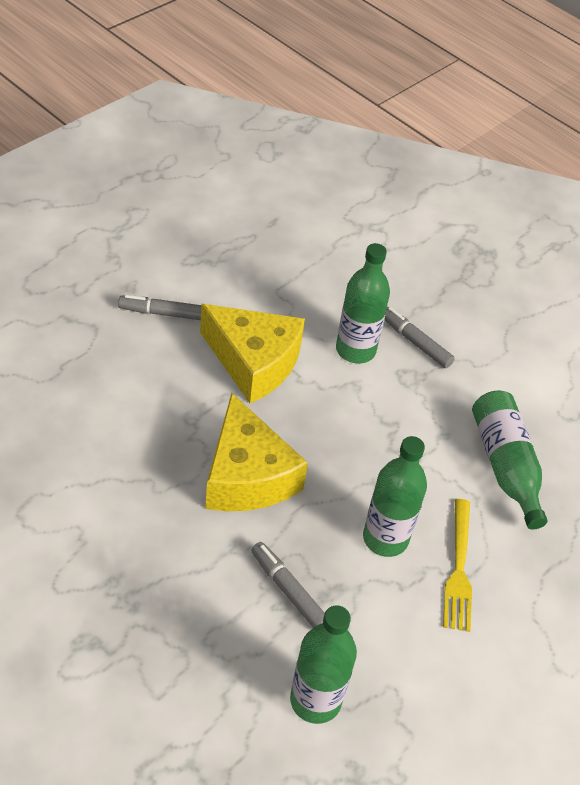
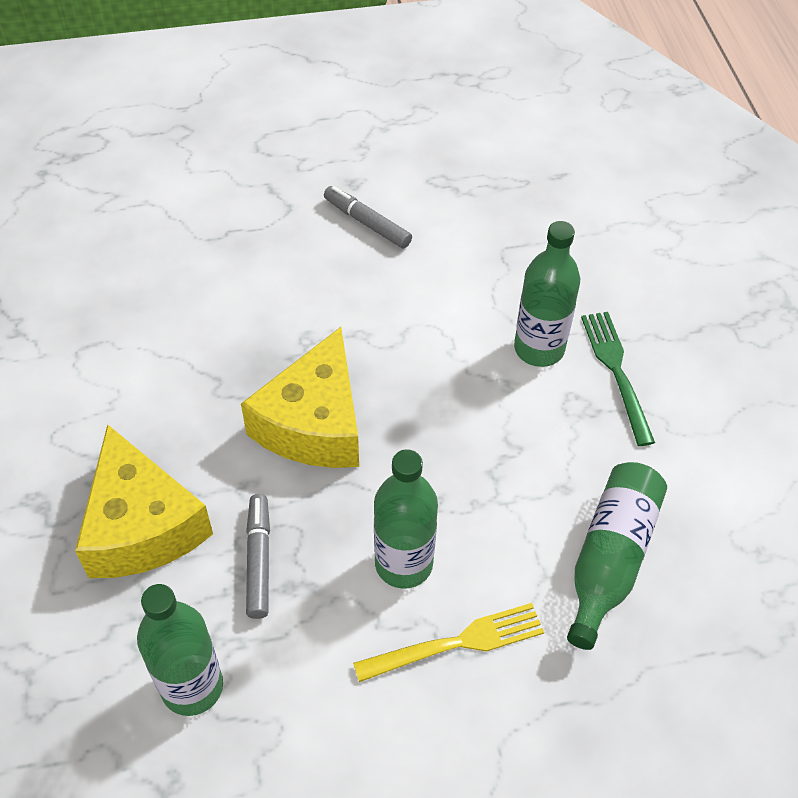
camera: 40 degrees right, 5 degrees up
(254, 362) = (417, 312): yellow cheese -> yellow cheese (142, 526)
(415, 342) = (616, 371): grey marker -> green fork
(459, 569) = (457, 642): yellow fork -> yellow fork turned 150 degrees counterclockwise

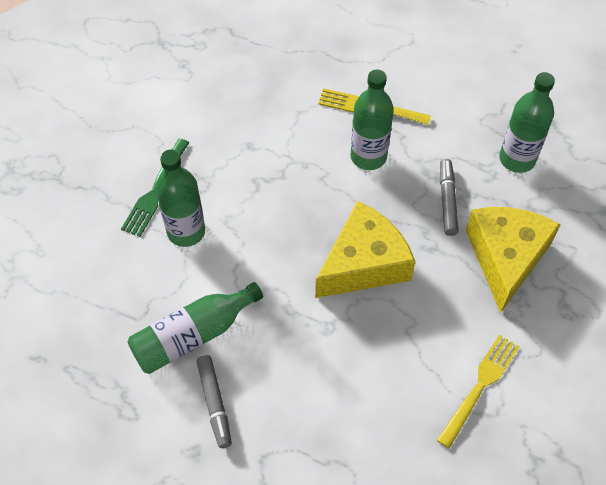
camera: 145 degrees left, 5 degrees up
(107, 368) = (480, 386): none -> yellow fork
(258, 561) = (447, 201): grey marker -> grey marker turned 150 degrees clockwise
(610, 559) = (259, 101): green bottle -> green bottle (193, 335)

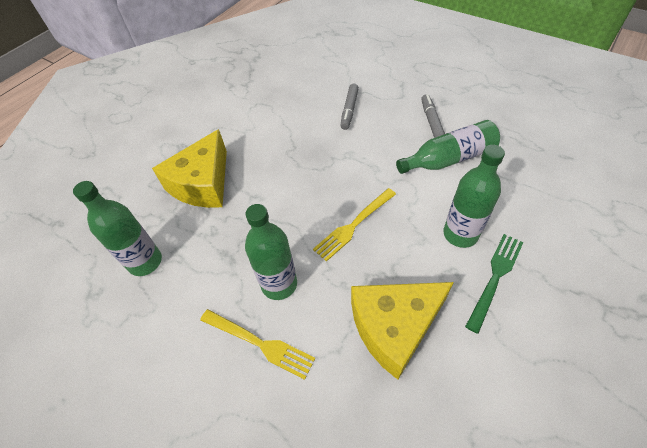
camera: 165 degrees left, 5 degrees down
(363, 263) = (311, 192): yellow cheese -> yellow cheese (394, 327)
(447, 201) = (225, 232): grey marker -> grey marker (349, 110)
(480, 386) = (260, 116): yellow fork -> yellow fork (353, 225)

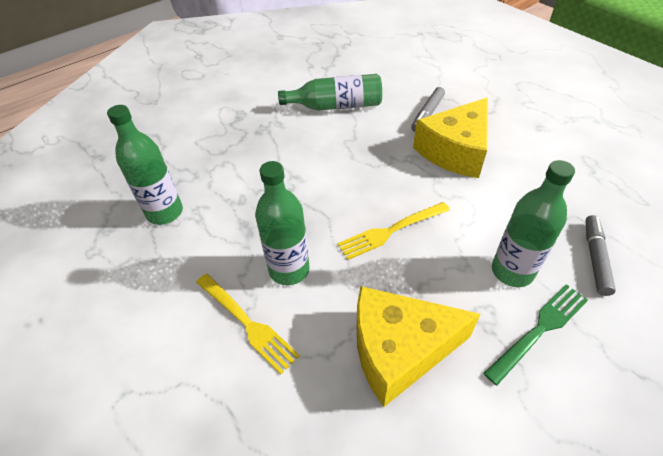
camera: 15 degrees right, 5 degrees down
(203, 184) = (248, 152): yellow cheese -> yellow cheese (455, 151)
(431, 122) = (518, 145): grey marker -> grey marker (595, 258)
(449, 159) = (525, 188): green bottle -> green bottle (336, 106)

